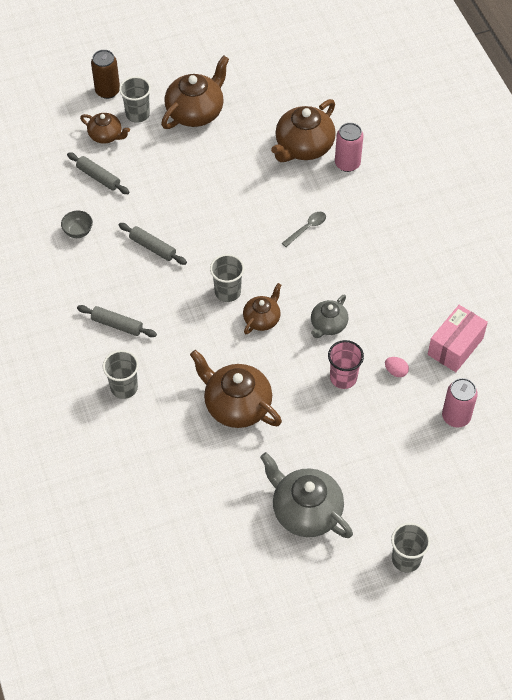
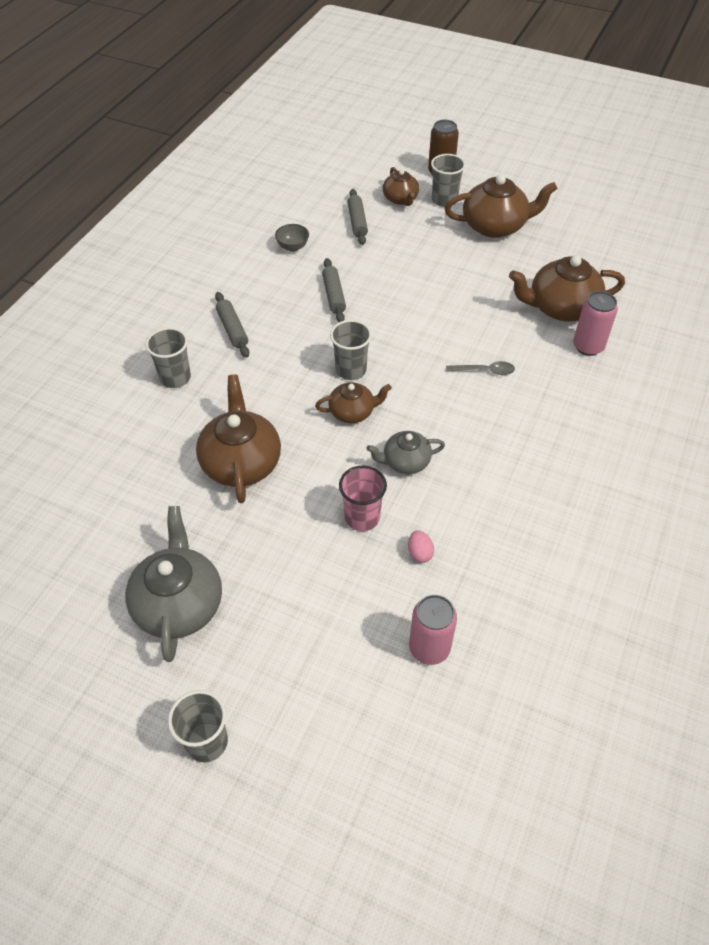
camera: 45 degrees right, 5 degrees down
(455, 346) = (509, 580): pink box -> none

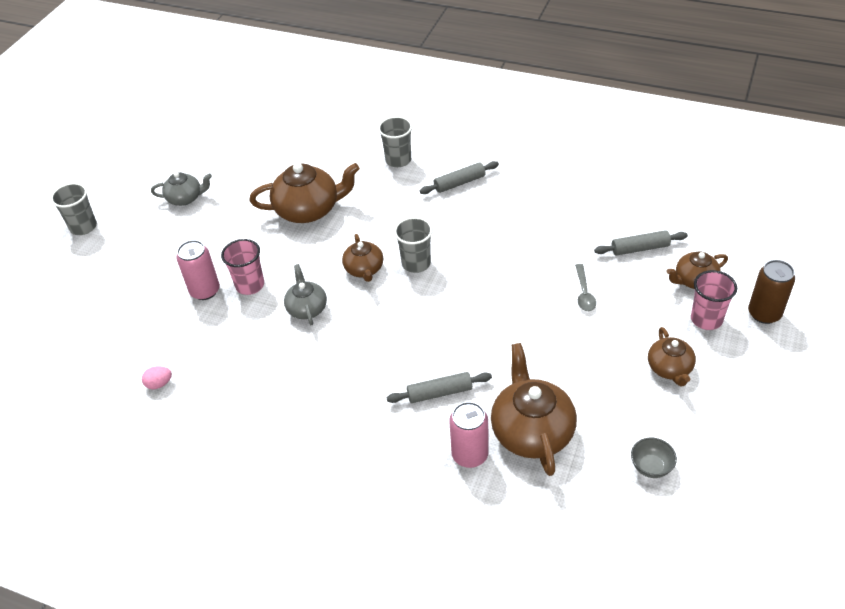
camera: 90 degrees right, 5 degrees down
(179, 604) = (185, 198): grey teapot -> grey teapot, size x0.58
(293, 247) = (584, 206): grey bowl -> grey bowl (651, 467)
(333, 295) = (517, 242): grey rolling pin -> grey rolling pin (439, 392)
(419, 553) = (211, 323): pink egg -> pink egg (159, 384)
(429, 648) = (126, 333): pink can -> pink can (205, 291)
(444, 200) = (706, 319): grey cup -> pink cup
(485, 371) = (423, 362): grey spoon -> grey spoon (584, 293)
(495, 226) = (670, 368): brown teapot -> brown teapot, size x0.58

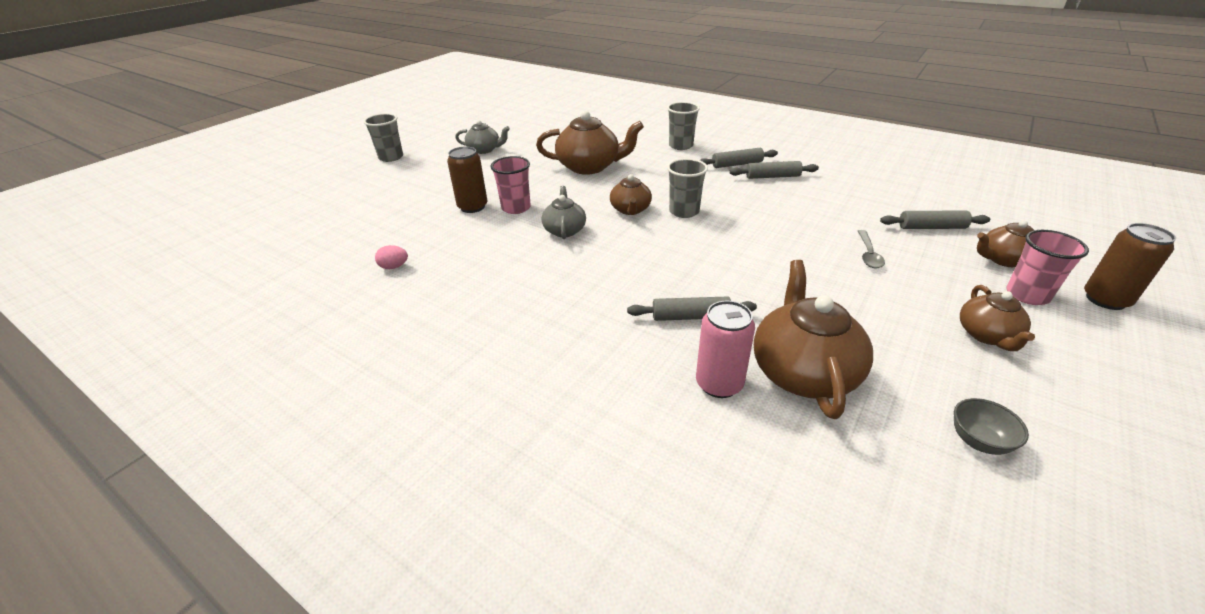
camera: 10 degrees right, 10 degrees down
(205, 291) = (472, 207): pink can -> brown can
(496, 197) = (772, 177): none -> grey rolling pin

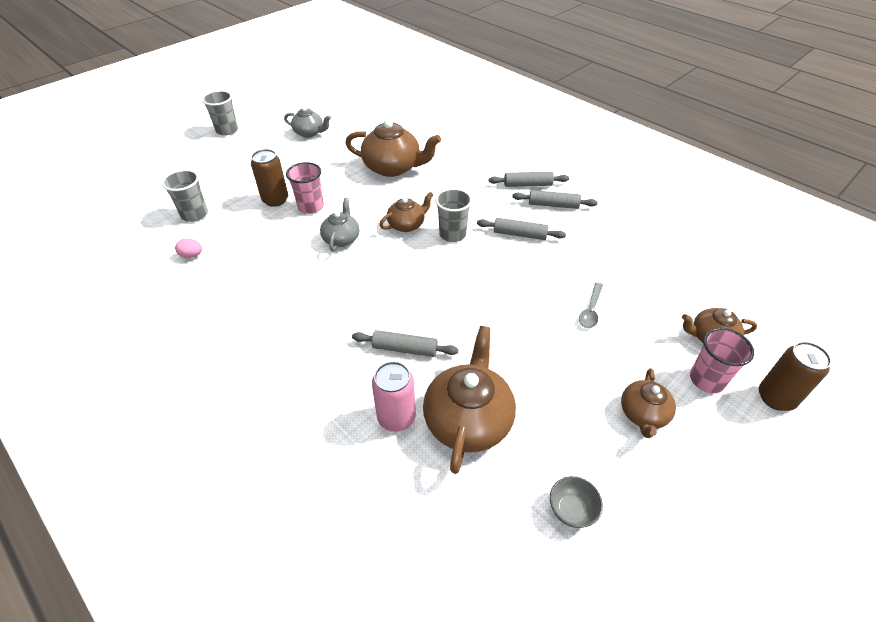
camera: 10 degrees right, 10 degrees up
(630, 210) = (407, 225): brown teapot -> brown teapot turned 135 degrees counterclockwise
(681, 146) = (487, 153): grey cup -> grey cup (194, 214)
(931, 227) = (667, 289): grey rolling pin -> grey rolling pin (520, 234)

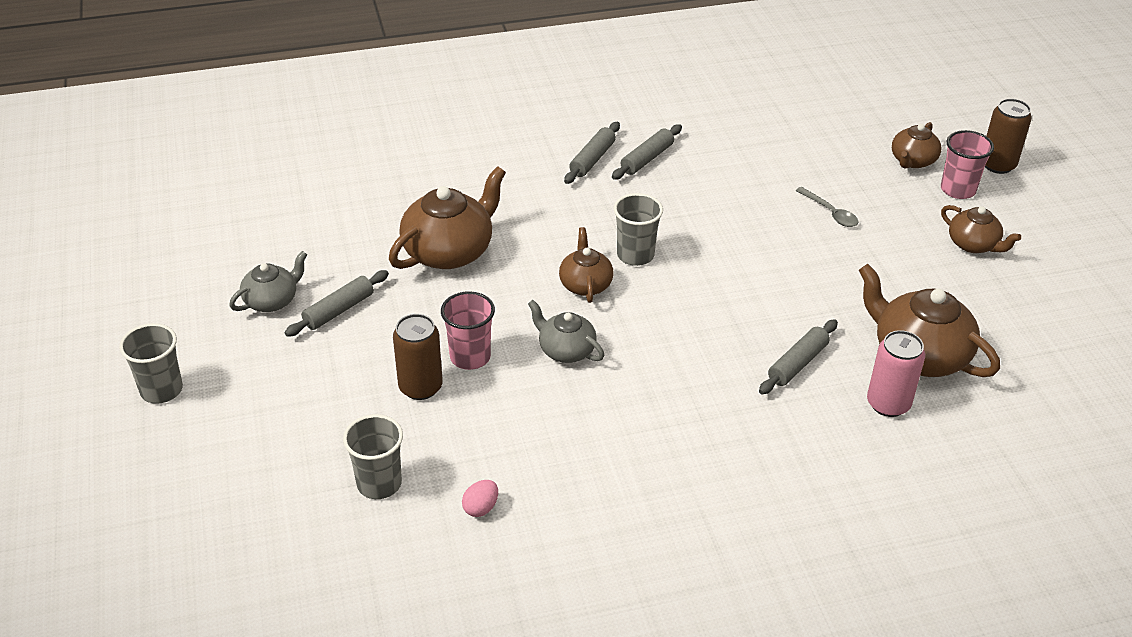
camera: 60 degrees left, 5 degrees down
(520, 234) = (677, 205): grey rolling pin -> grey rolling pin (339, 310)
(571, 510) = (1047, 333): grey bowl -> none

